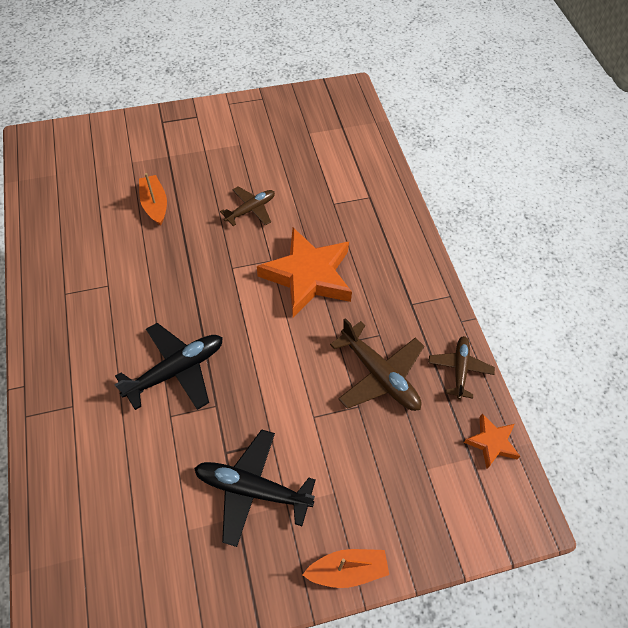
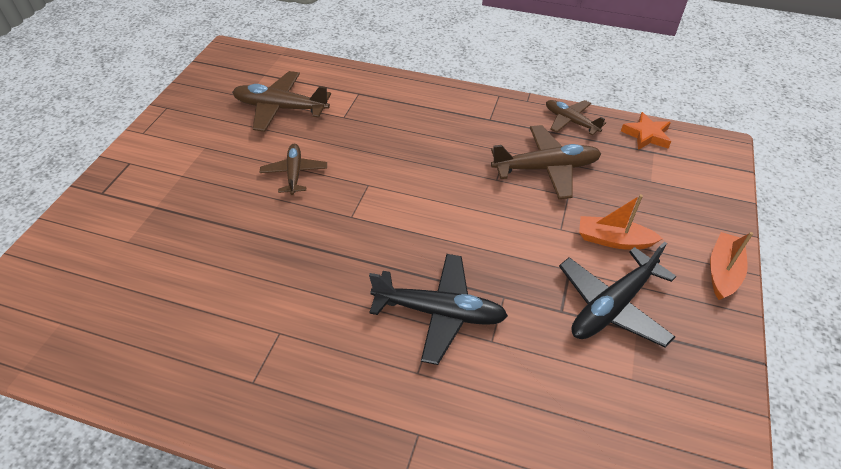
camera: 55 degrees left, 10 degrees down
(155, 204) = (210, 245): orange boat -> orange boat (613, 240)
(176, 370) = (440, 312): black plane -> black plane turned 105 degrees clockwise
(308, 276) = (409, 167): orange star -> none
(312, 160) = (280, 108): none -> brown plane

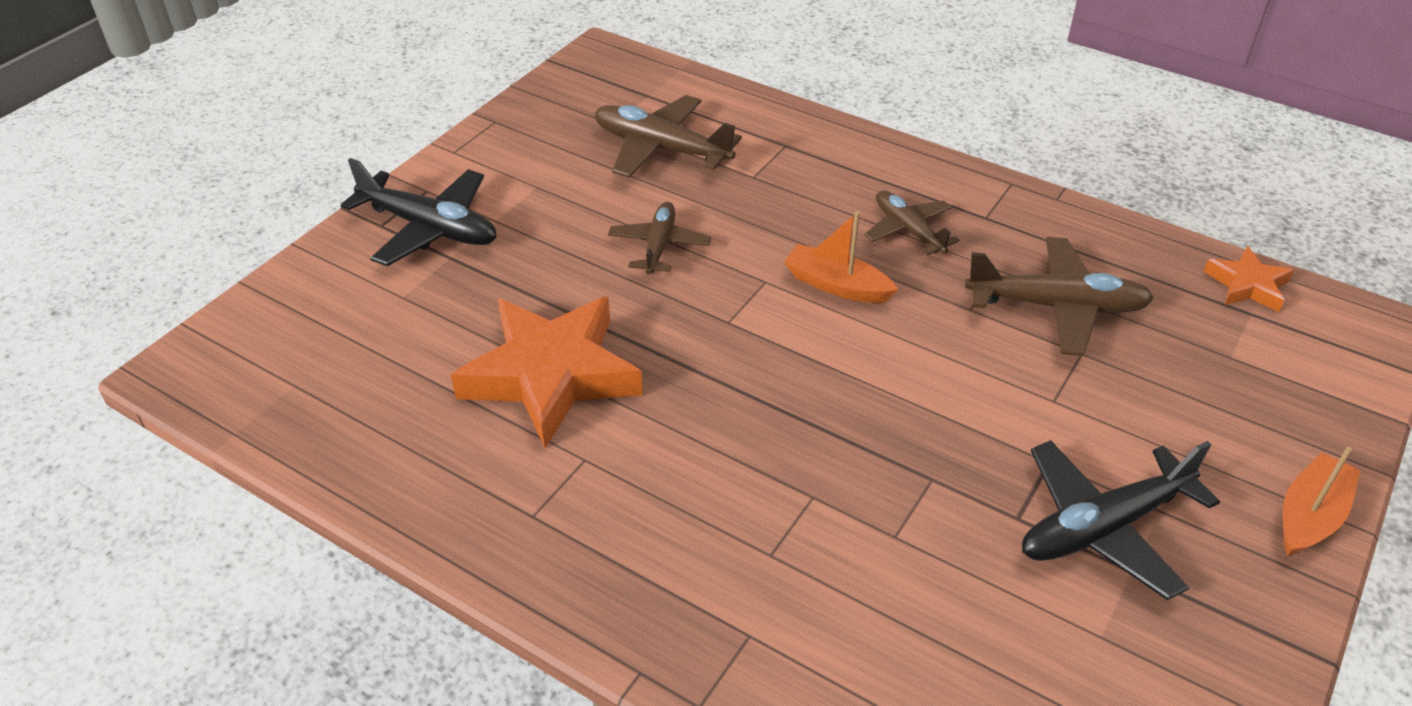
camera: 15 degrees right, 5 degrees down
(243, 277) = (551, 375): none -> orange star
(440, 312) = (827, 480): black plane -> black plane (430, 228)
(570, 121) = (1121, 242): brown plane -> brown plane (908, 230)
(613, 240) = (1136, 433): orange boat -> orange boat (837, 285)

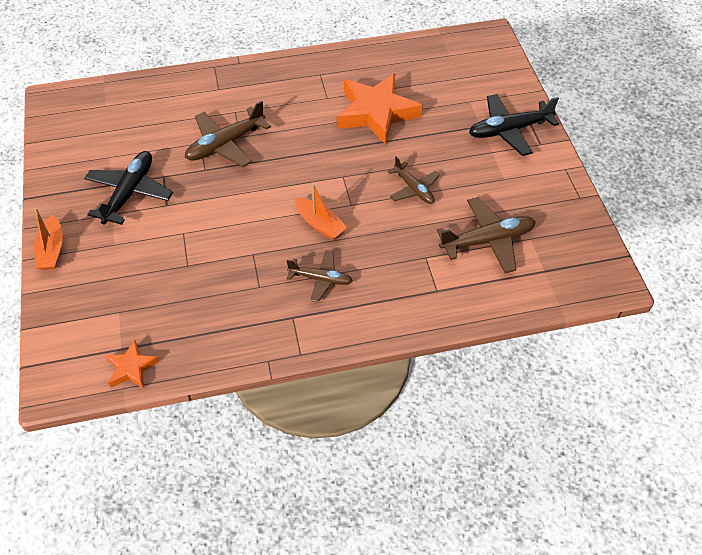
camera: 135 degrees right, 10 degrees up
(837, 285) = (320, 224): orange boat -> orange boat turned 60 degrees clockwise
(1057, 306) = (215, 283): brown plane -> brown plane (225, 144)

